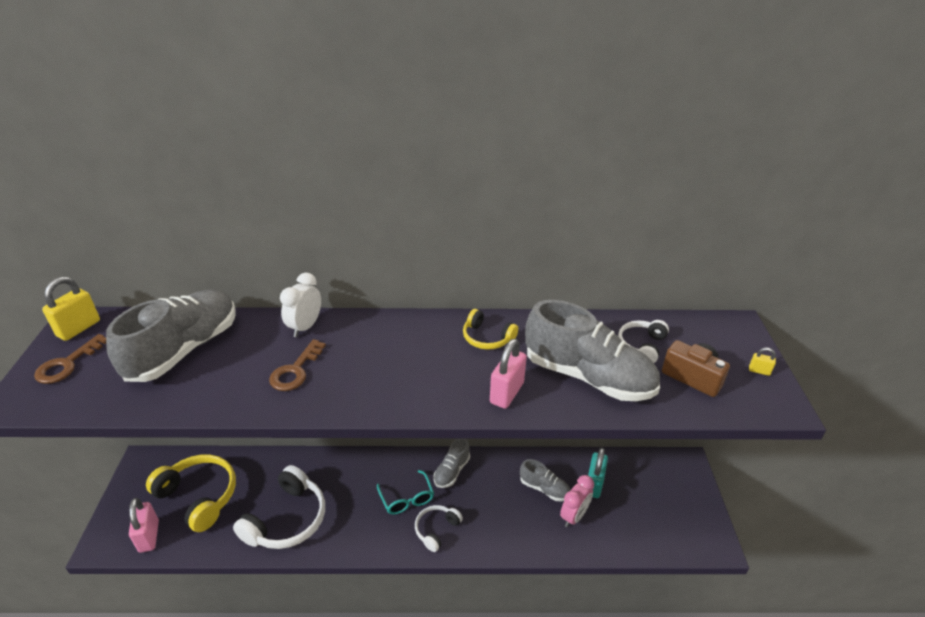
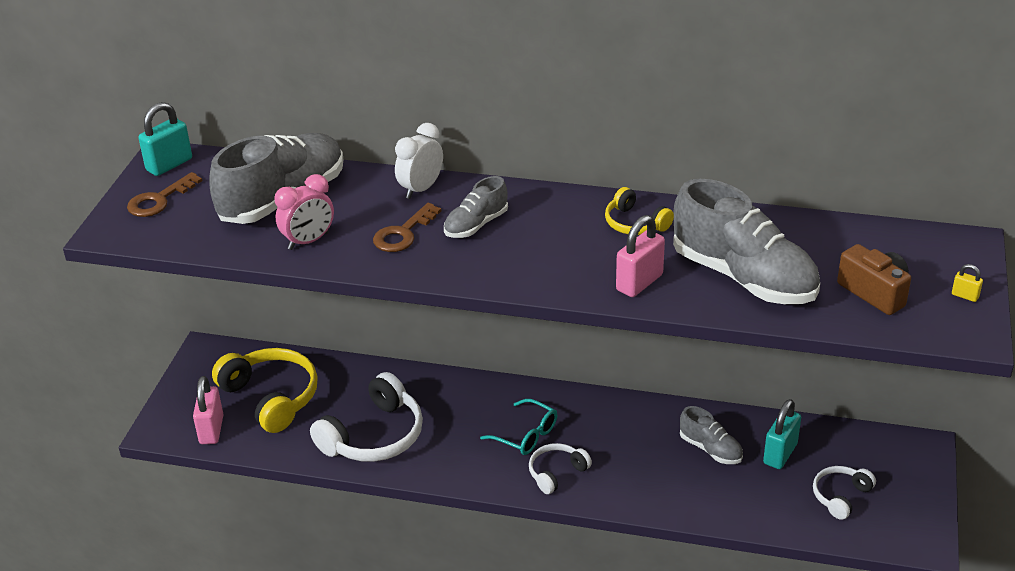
camera: 15 degrees right, 0 degrees up
(79, 328) = (169, 165): yellow padlock -> turquoise padlock
(407, 499) = (526, 435): turquoise glasses -> turquoise glasses turned 45 degrees counterclockwise
(451, 471) = (591, 413): grey shoe -> grey shoe (476, 225)
(574, 516) = (740, 484): pink clock -> pink clock (308, 241)
(642, 346) = (826, 252): white headphones -> white headphones (841, 496)

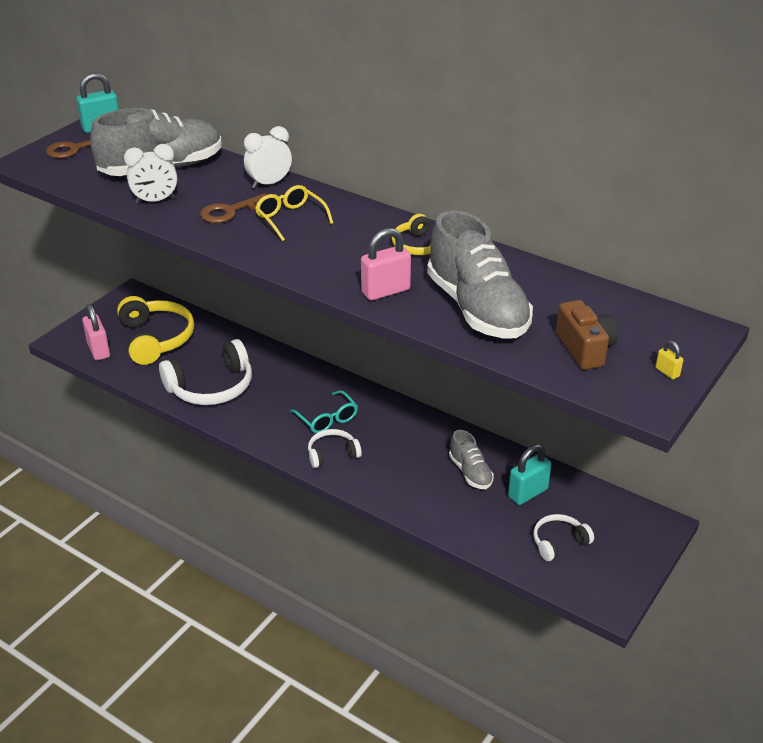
camera: 20 degrees right, 0 degrees up
(211, 430) = (98, 350): pink padlock -> pink padlock turned 45 degrees counterclockwise
(308, 241) = (155, 201): pink clock -> white clock
(476, 225) = (290, 218): grey shoe -> yellow glasses

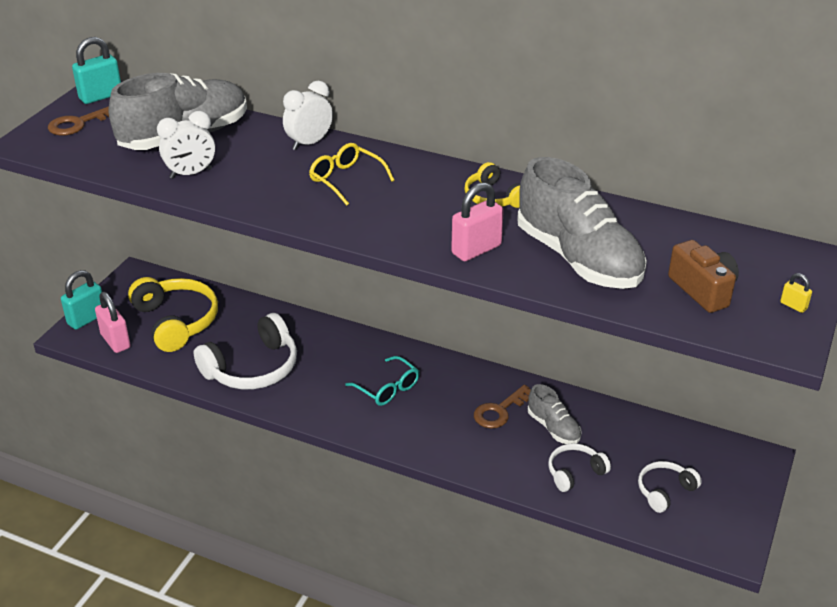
camera: 10 degrees left, 0 degrees up
(230, 211) = (277, 178): brown key -> brown key (500, 411)
(332, 454) = (404, 426): white headphones -> white headphones (575, 472)
(527, 493) = (618, 442): turquoise padlock -> turquoise padlock (87, 319)

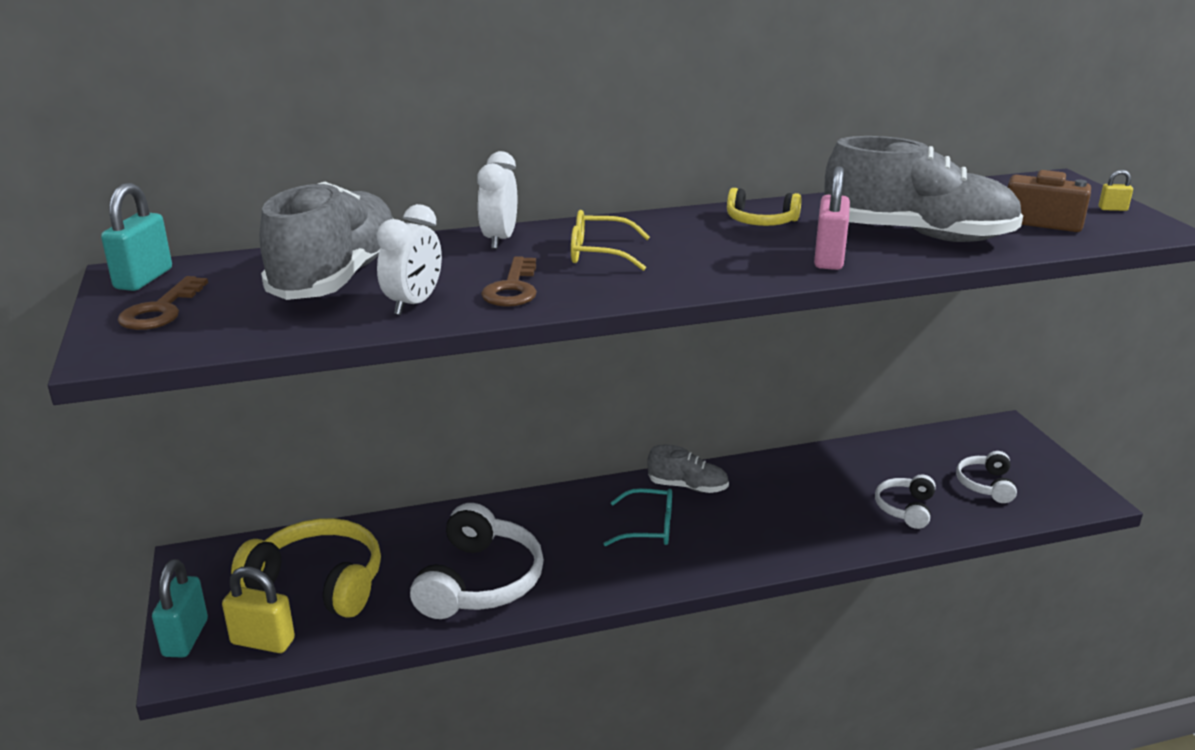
camera: 40 degrees left, 10 degrees down
(115, 341) = (263, 641): pink padlock -> yellow padlock
(500, 411) = (775, 493): brown key -> brown key (512, 288)
(553, 428) = (836, 483): grey shoe -> grey shoe (687, 487)

